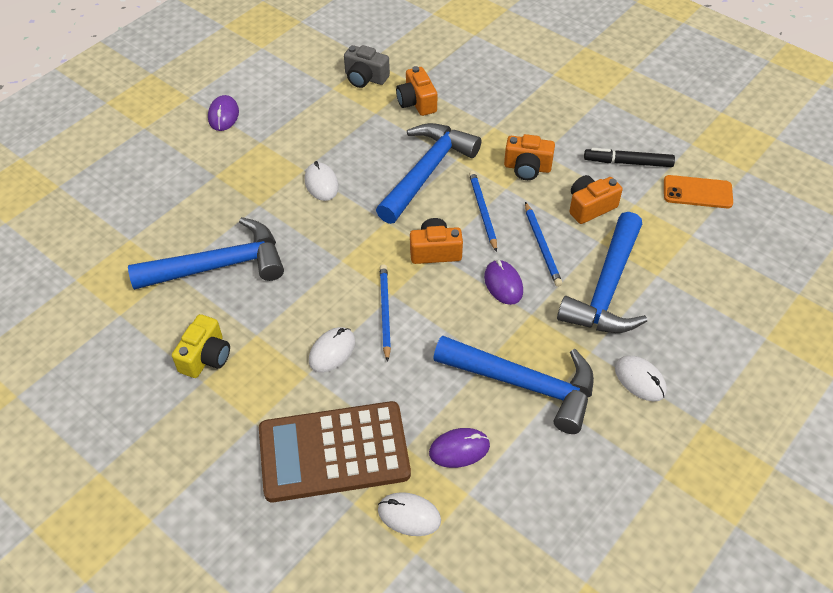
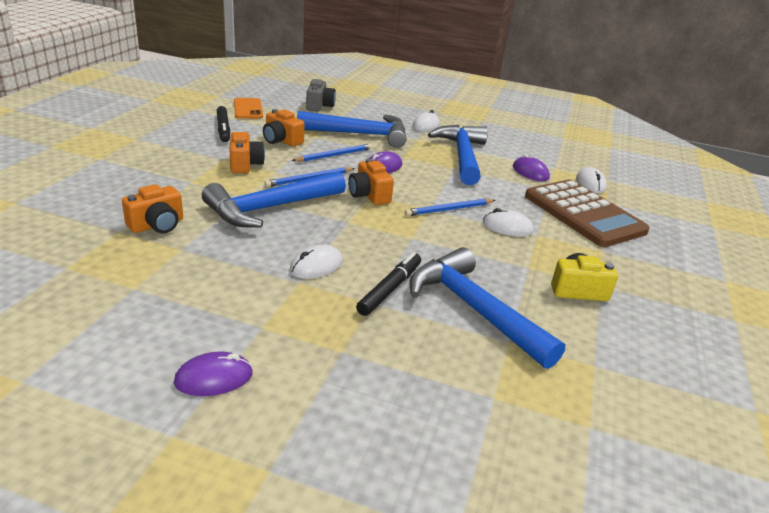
camera: 115 degrees left, 20 degrees down
(270, 220) = (390, 289): none -> black marker
(365, 78) = (110, 266): grey camera -> grey camera (319, 106)
(427, 171) = (270, 208): blue hammer -> blue hammer turned 45 degrees counterclockwise

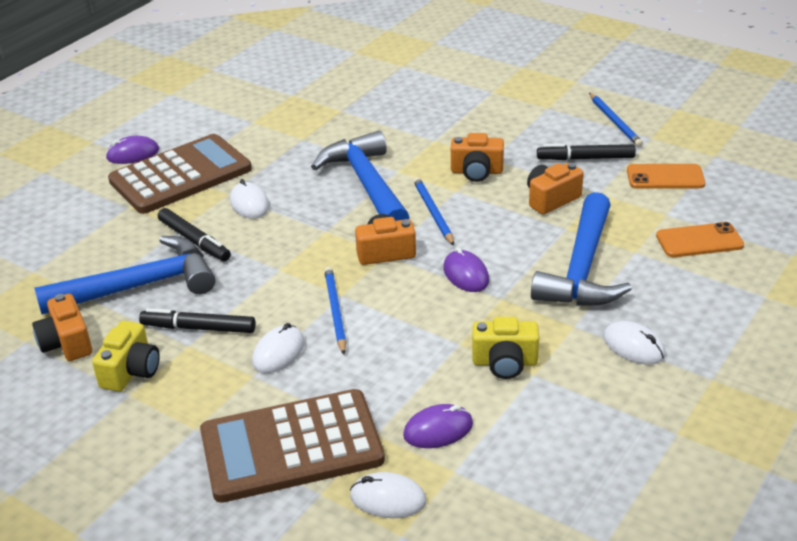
camera: 110 degrees right, 5 degrees up
(157, 225) = (347, 126): orange camera -> orange camera (67, 343)
(214, 378) = (133, 154): purple mouse -> purple mouse turned 75 degrees clockwise
(266, 322) = (181, 175): none -> brown calculator
(319, 106) = (699, 241): grey camera -> orange phone
(334, 155) = (504, 237): blue pencil -> blue pencil (615, 122)
(462, 156) = (505, 362): blue hammer -> yellow camera
(506, 266) = (198, 328): none -> black marker

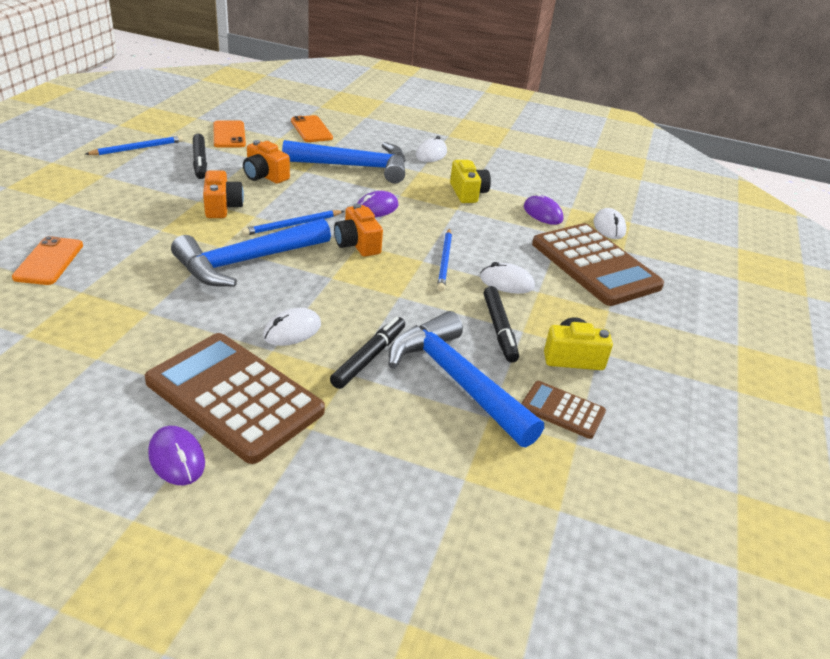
camera: 110 degrees left, 0 degrees up
(67, 343) = (562, 410): orange camera -> brown calculator
(335, 311) = (445, 261): blue pencil -> blue pencil turned 60 degrees counterclockwise
(389, 94) = (49, 261): none -> orange phone

